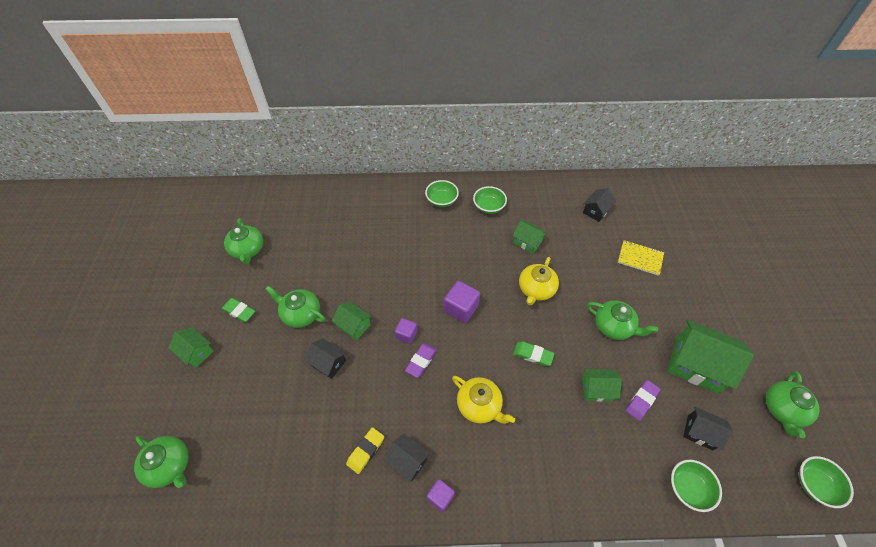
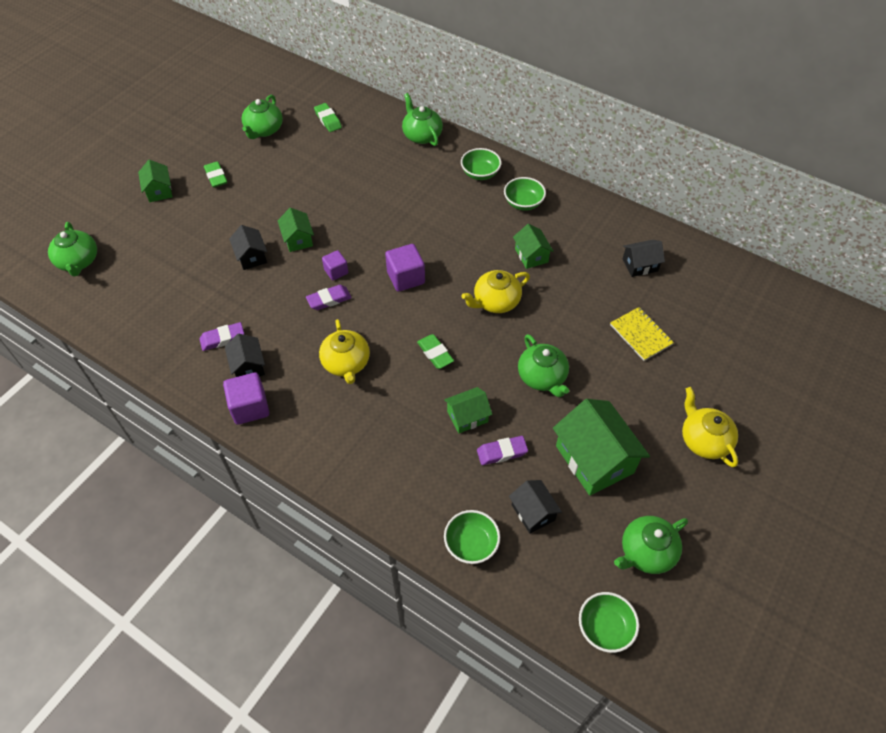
camera: 35 degrees right, 0 degrees up
(294, 216) = (328, 120): none -> green eraser
(301, 314) = (262, 206): green teapot -> green teapot (422, 135)
(365, 451) = (222, 338): yellow eraser -> purple eraser
(440, 497) = (250, 407): purple cube -> purple cube, size x1.62
(597, 389) = (467, 417): green house -> green house turned 60 degrees counterclockwise
(737, 307) = (704, 440): none -> yellow teapot

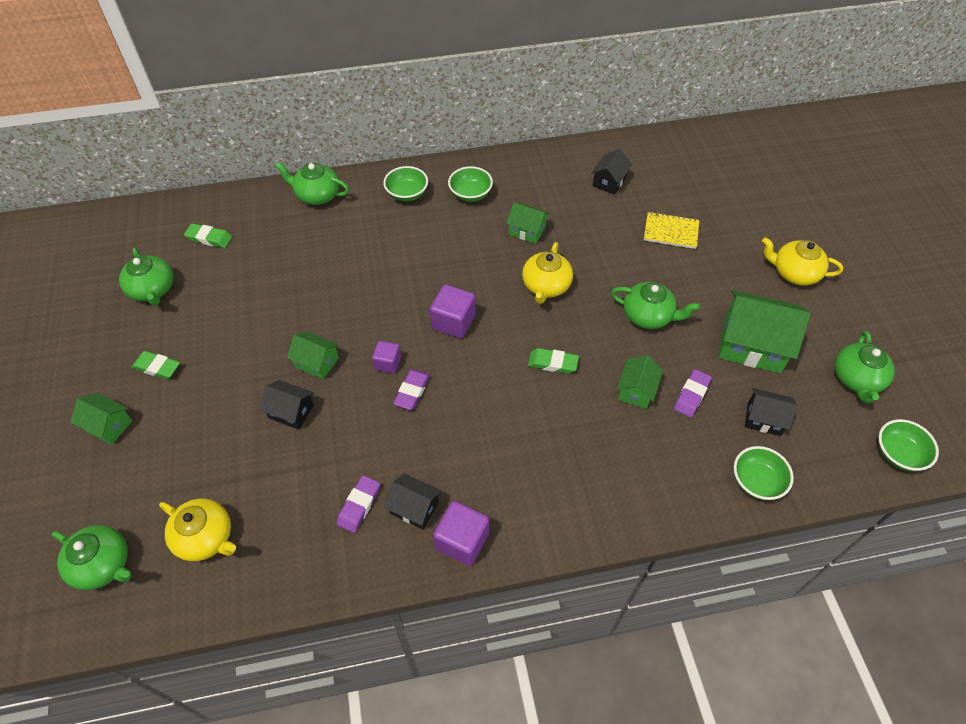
camera: 45 degrees left, 0 degrees up
(346, 363) = (494, 431): yellow teapot -> yellow teapot (205, 537)

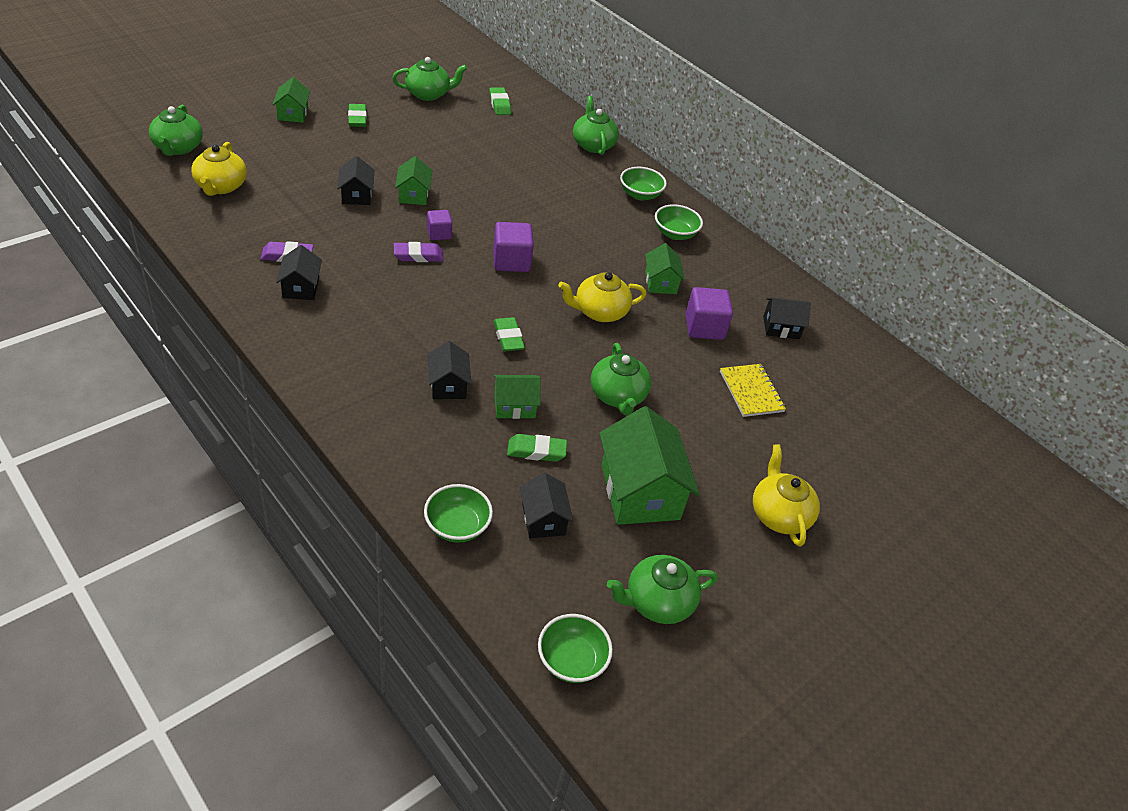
camera: 55 degrees right, 10 degrees down
(153, 290) = (428, 94): green teapot -> green teapot turned 135 degrees counterclockwise
(462, 541) = (282, 324): purple cube -> purple cube (704, 327)
(595, 430) = (448, 385): none -> black house
(691, 395) = (536, 451): purple eraser -> green eraser

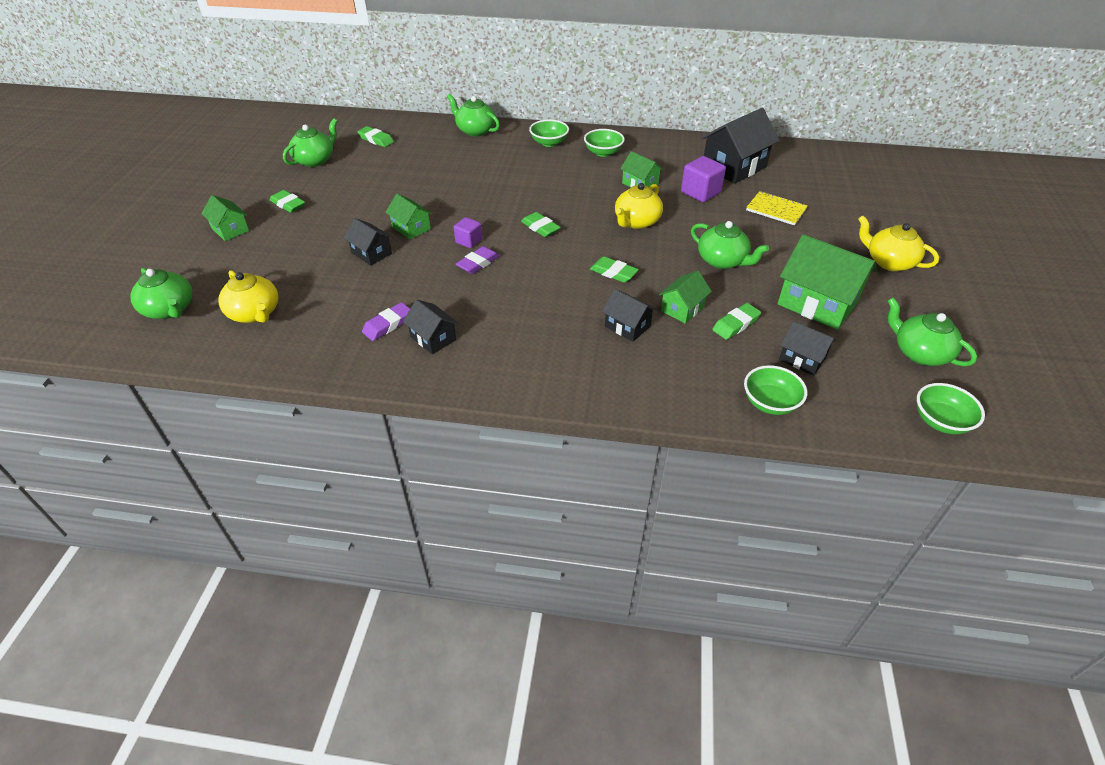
camera: 35 degrees left, 0 degrees up
(511, 261) = (540, 227): purple cube -> green eraser
(657, 602) = (919, 353): green teapot -> green teapot turned 105 degrees clockwise
(781, 327) = (734, 167): black house -> black house, size x1.85

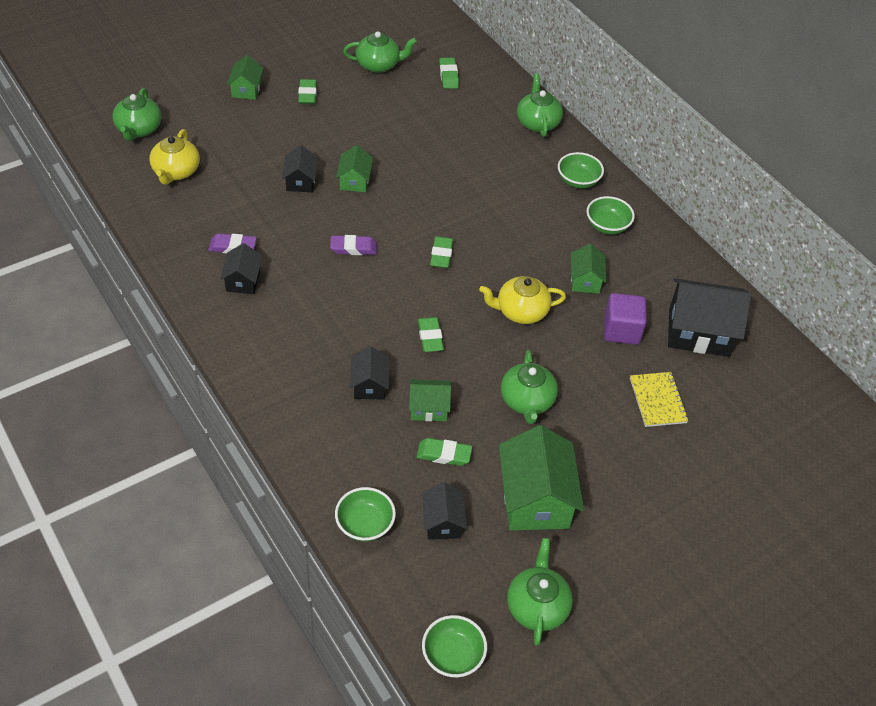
camera: 45 degrees right, 5 degrees up
(469, 241) = (375, 224): purple cube -> none
(889, 262) = (664, 528): yellow teapot -> none

